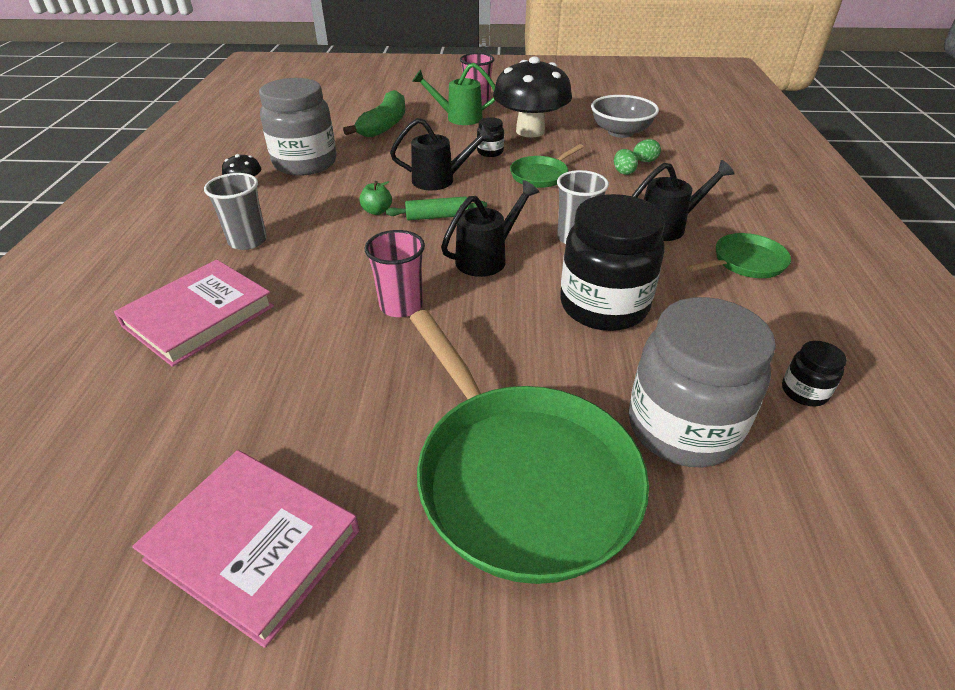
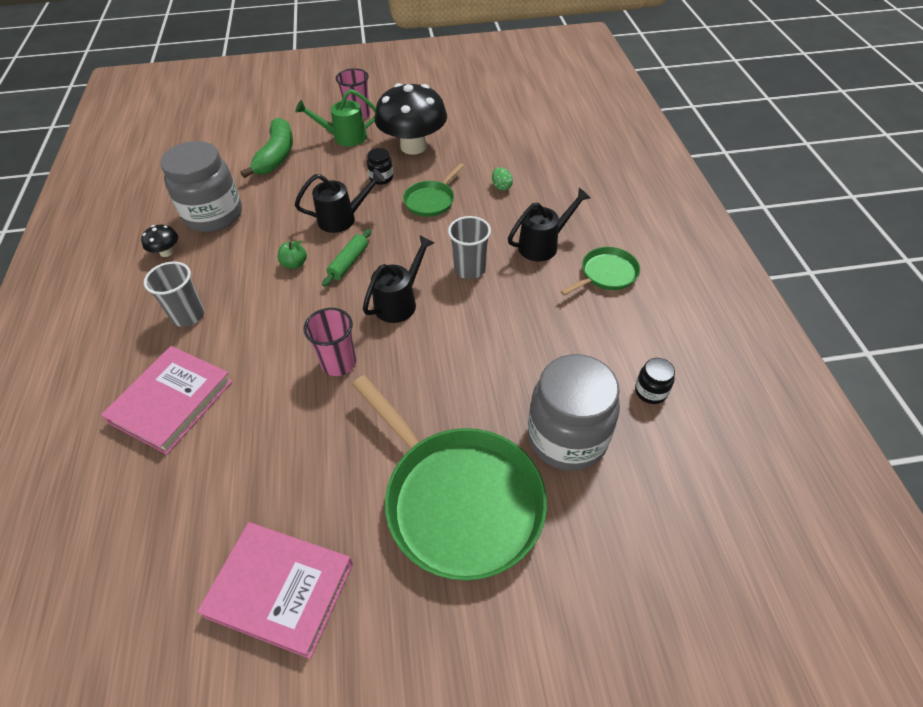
camera: 10 degrees left, 10 degrees up
(437, 216) = (349, 262): green rolling pin -> green rolling pin turned 45 degrees counterclockwise
(603, 306) = (500, 337): black jar -> none
(620, 132) = (494, 137): grey bowl -> none
(644, 161) = (518, 171): green egg -> none

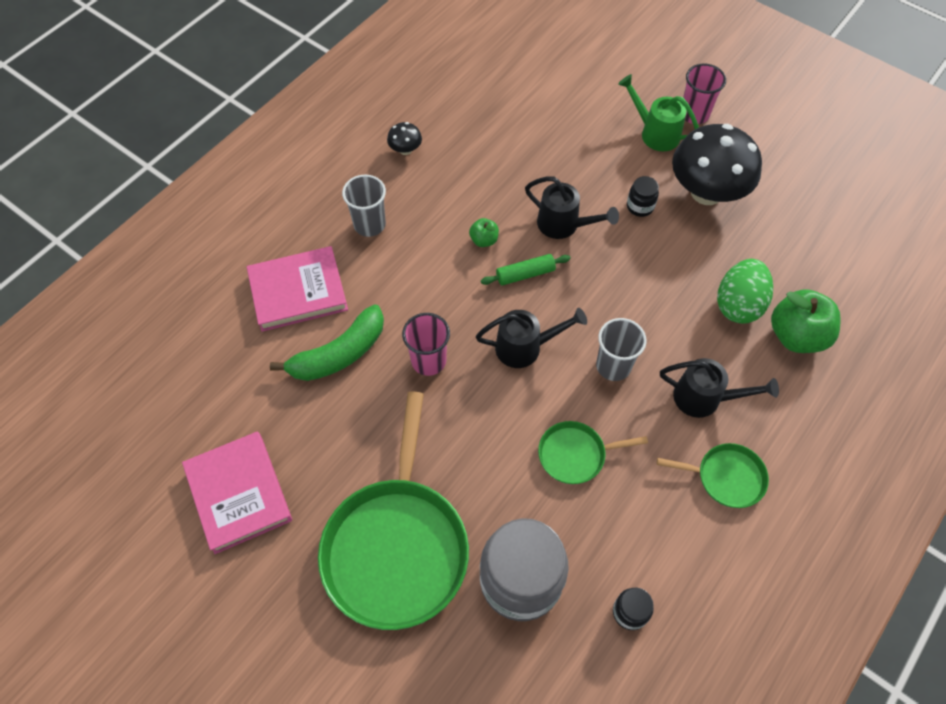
camera: 45 degrees right, 10 degrees up
(214, 215) = (469, 139): grey jar -> none
(276, 156) = (576, 110): green banana -> green banana (339, 354)
(431, 201) = (657, 267): green pan -> green pan (575, 455)
(501, 187) = (738, 304): green egg -> green egg, size x2.13
(551, 179) = (796, 336): none -> green apple

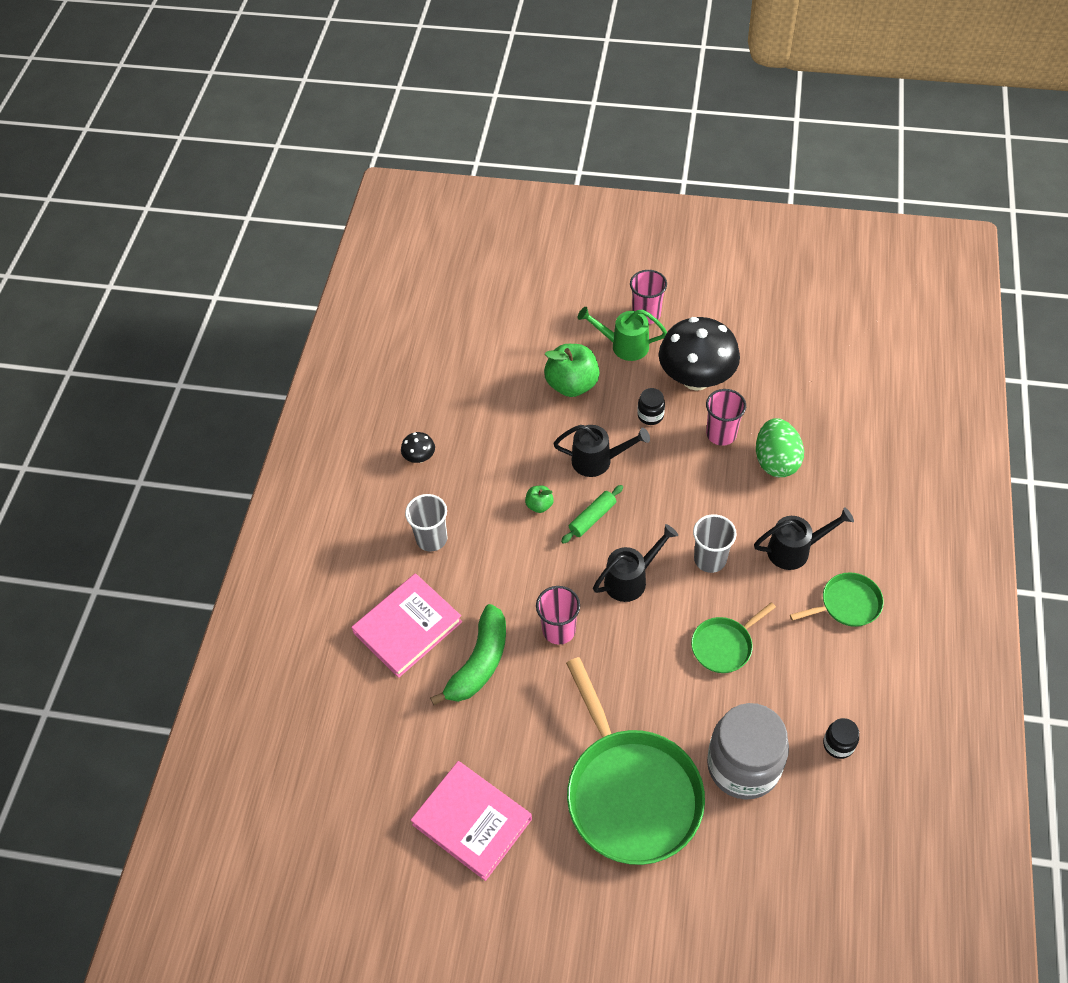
camera: 25 degrees left, 5 degrees down
(699, 254) = (721, 434): none -> pink cup
(796, 336) = (834, 465): green apple -> green apple (572, 384)

